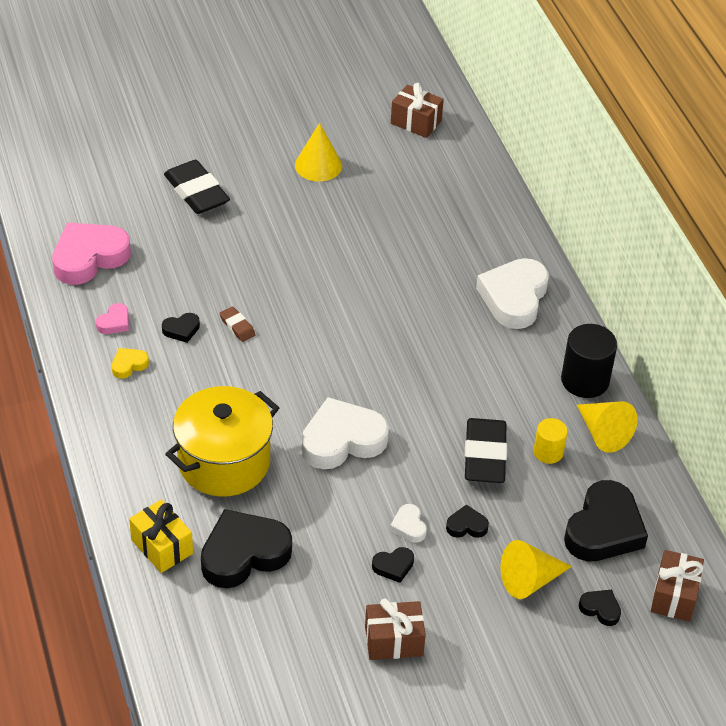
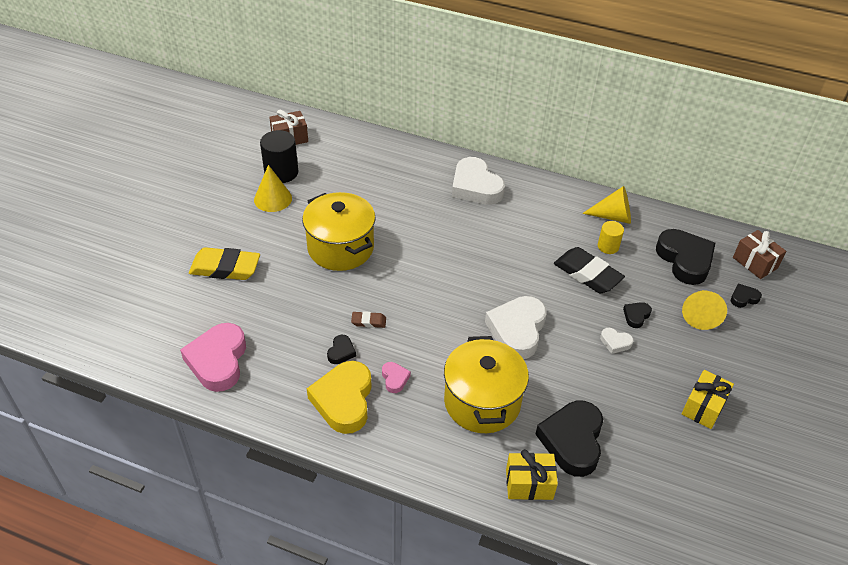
camera: 50 degrees left, 0 degrees up
(114, 322) = (295, 384): pink heart -> pink heart (394, 379)
(129, 365) = (343, 400): yellow heart -> yellow heart, size x2.21
(196, 192) = (225, 268): black eraser -> yellow eraser
(308, 251) = (340, 248): none -> yellow pot
(393, 566) = (642, 370): black heart -> none
(393, 641) = (703, 407): brown gift -> yellow gift
(585, 380) = (566, 199): black cylinder -> black cylinder (281, 172)

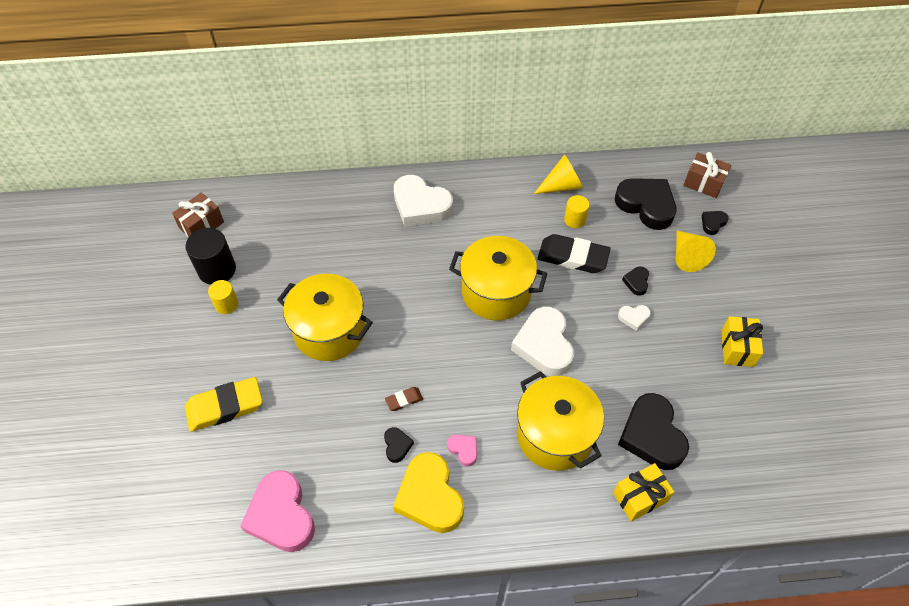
camera: 25 degrees left, 10 degrees up
(273, 199) = (226, 304): yellow cone -> yellow cylinder
(500, 274) = (496, 292): none -> yellow pot

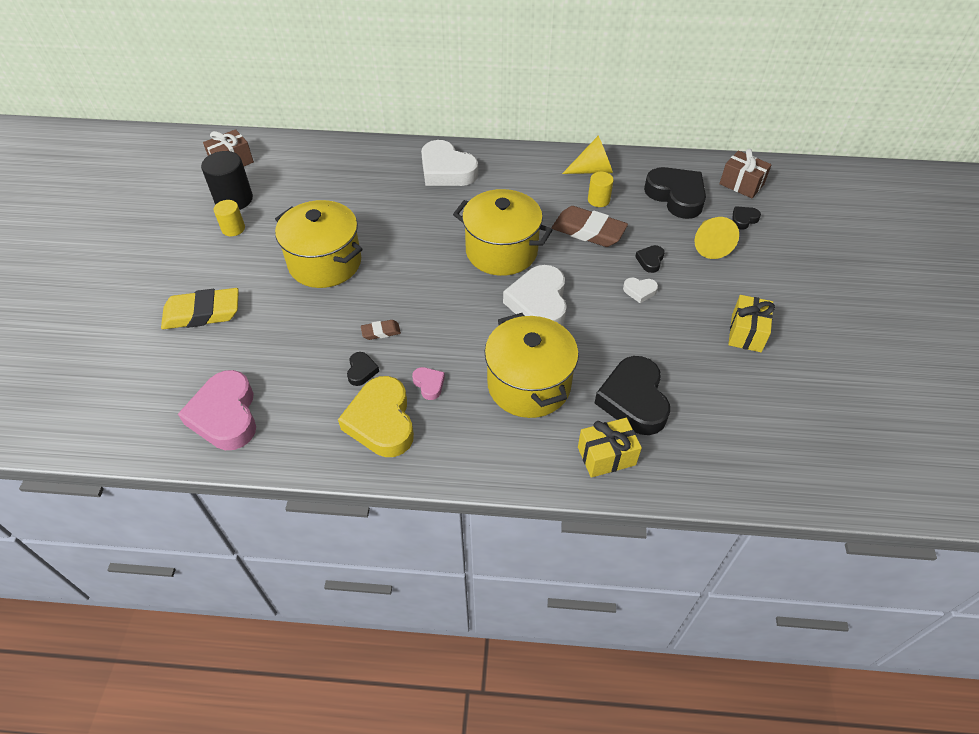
camera: 10 degrees right, 5 degrees down
(572, 257) = (588, 231): black eraser -> brown eraser

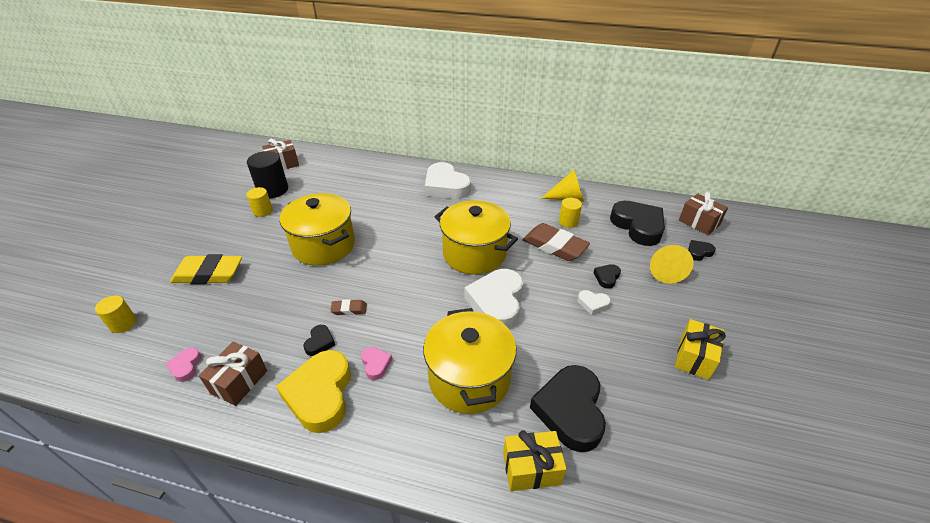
camera: 10 degrees right, 10 degrees down
(130, 381) = (123, 323): none -> yellow cylinder
(225, 415) = (186, 366): pink heart -> pink heart, size x0.45
(291, 422) = (239, 382): none -> brown gift

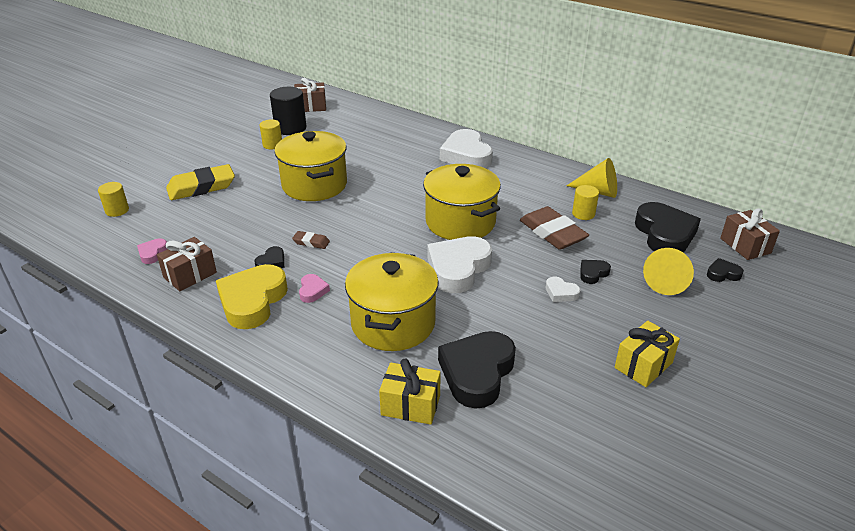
camera: 20 degrees right, 5 degrees down
(208, 274) = (201, 187): yellow eraser -> yellow eraser turned 45 degrees counterclockwise

